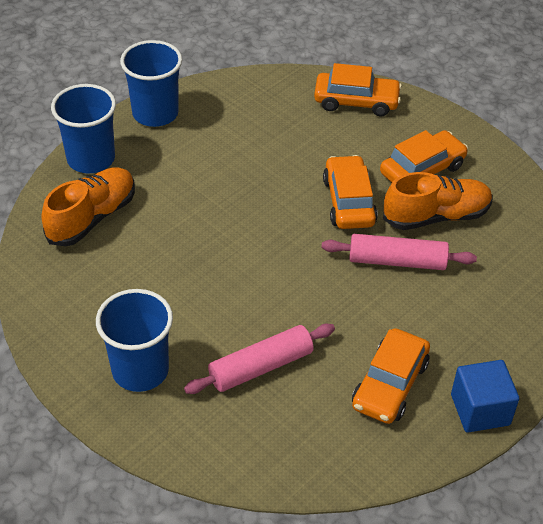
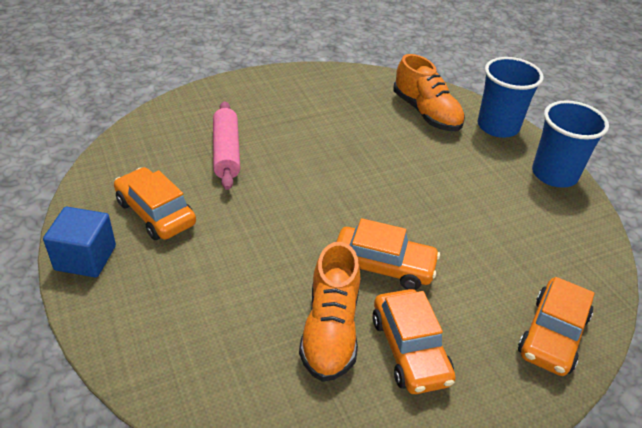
camera: 110 degrees right, 5 degrees down
(140, 370) = (264, 101): blue cup -> none
(397, 261) = (285, 271): pink rolling pin -> none

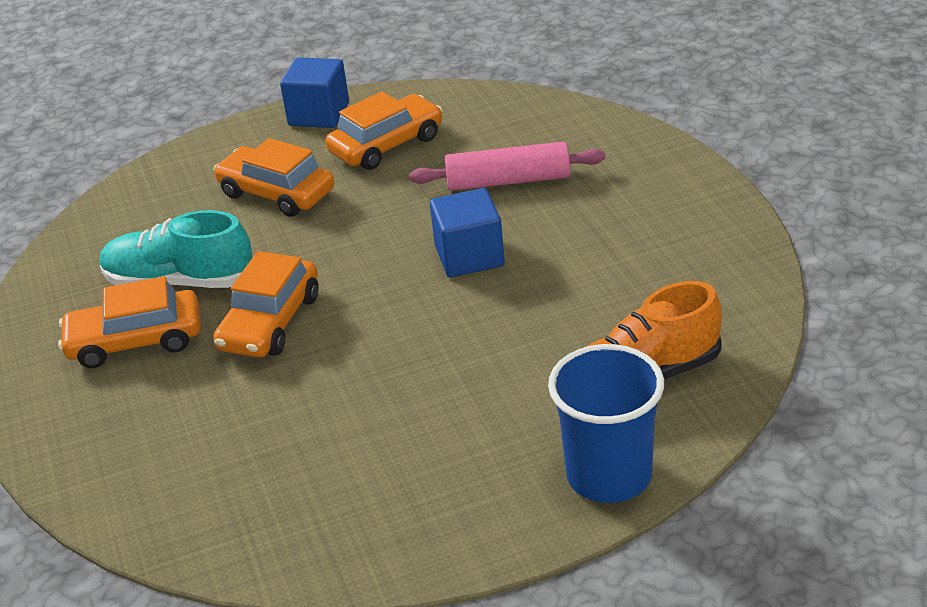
camera: 100 degrees right, 5 degrees down
(312, 170) = (469, 256): none -> blue cube
(330, 330) = (180, 281): orange shoe -> turquoise shoe
(553, 335) = (119, 471): orange car -> orange car (276, 193)
(554, 174) = (461, 536): blue cup -> none

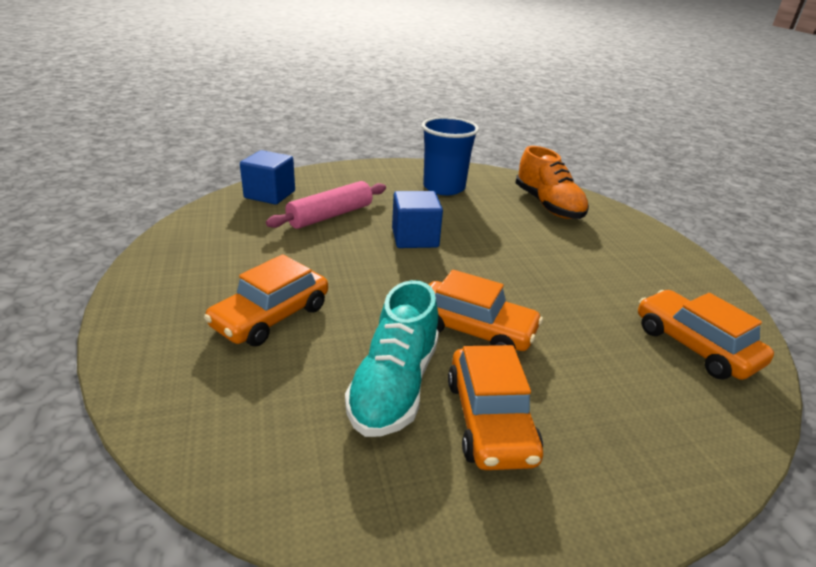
camera: 90 degrees left, 5 degrees down
(319, 114) = (147, 284): blue cube -> blue cube (270, 194)
(386, 145) = (238, 255): orange car -> orange car (694, 346)
(508, 181) = (330, 215): pink rolling pin -> pink rolling pin turned 45 degrees clockwise
(609, 475) = (625, 223): blue cup -> blue cup (444, 188)

